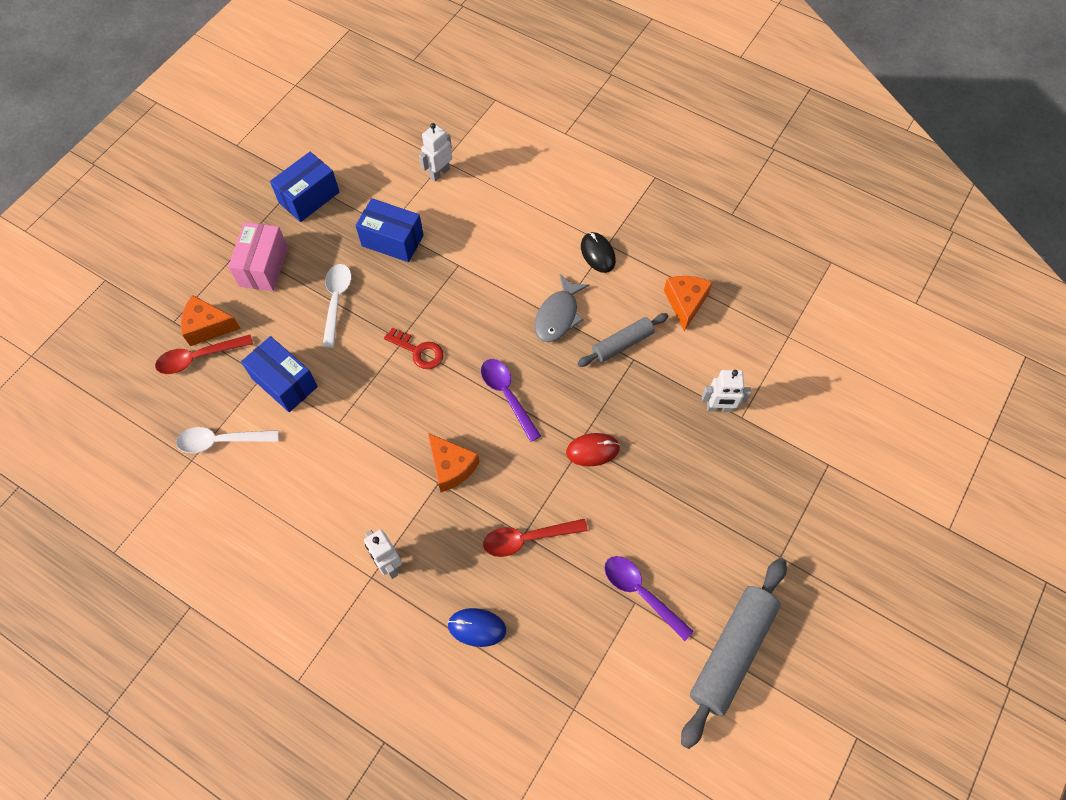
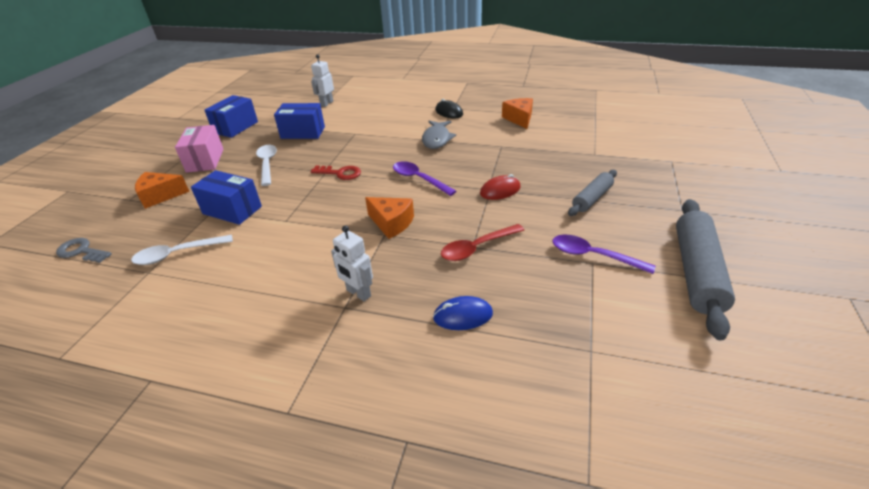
camera: 15 degrees left, 25 degrees down
(125, 402) = (81, 251): none -> grey key
(199, 357) = (153, 213): red spoon -> none
(622, 344) = (489, 141): grey rolling pin -> grey rolling pin (592, 198)
(719, 408) = (576, 153): white robot -> none

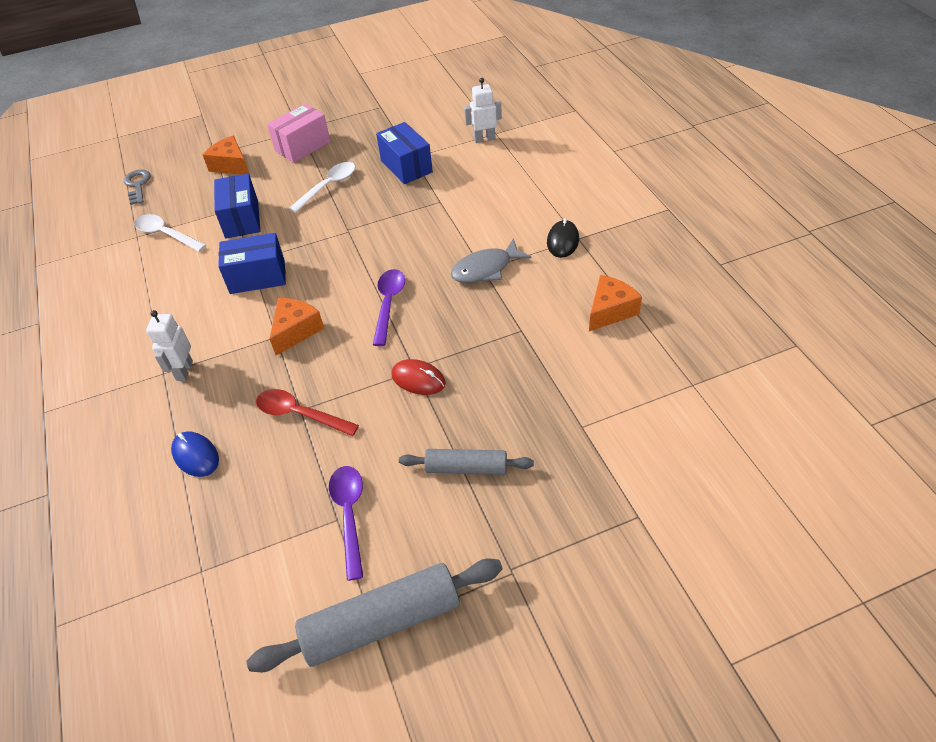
camera: 55 degrees right, 10 degrees up
(236, 127) = (375, 119): blue box -> blue box (257, 277)
(340, 173) = (353, 243): red key -> none
(391, 223) = (296, 331): orange cheese -> orange cheese turned 150 degrees counterclockwise

